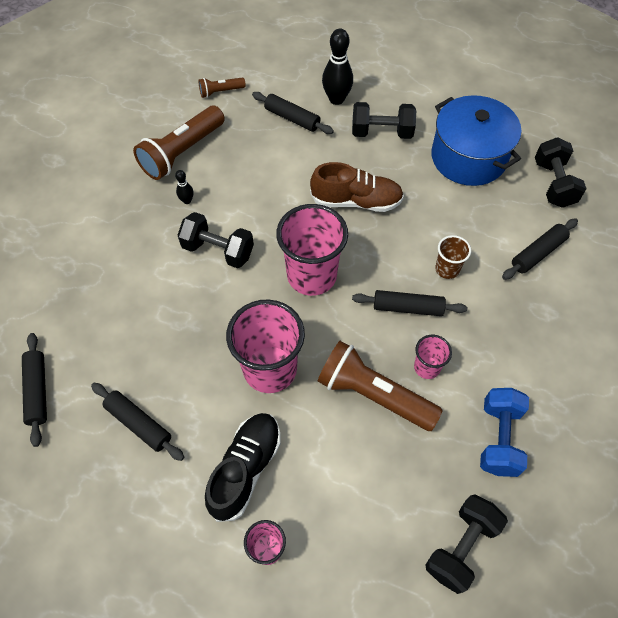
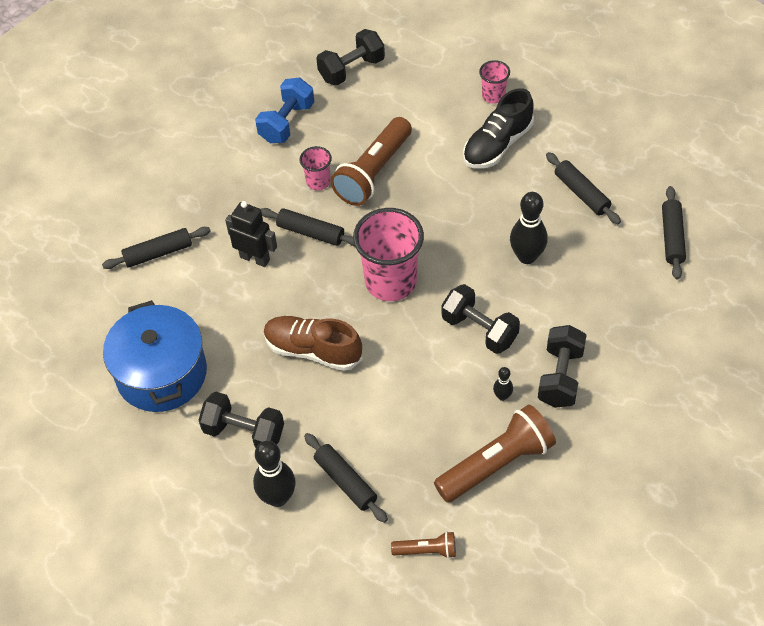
camera: 160 degrees left, 5 degrees down
(187, 332) = (527, 256): none -> black bowling pin
(270, 369) = (457, 210): pink cup -> none
(373, 394) = (373, 172): brown flashlight -> brown flashlight turned 75 degrees clockwise
(447, 269) = (255, 258): brown cup -> black robot
(553, 184) = (91, 320): black dumbbell -> black dumbbell (560, 377)

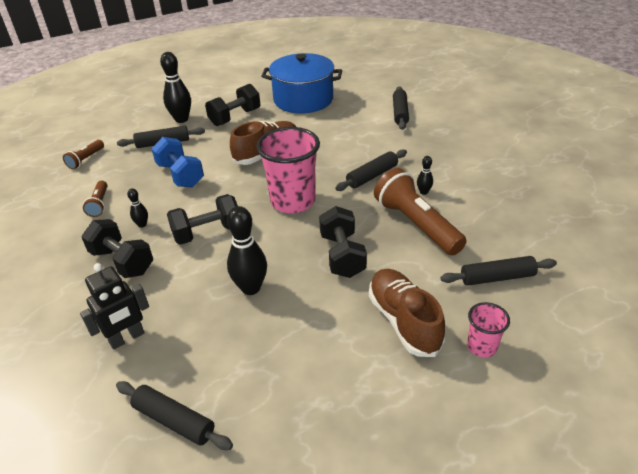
camera: 115 degrees right, 15 degrees down
(255, 258) = (366, 147): black robot -> black robot (127, 338)
(286, 122) = (505, 192): blue dumbbell -> blue dumbbell (180, 175)
(318, 182) = (423, 192): pink cup -> black bowling pin
(352, 69) = (565, 248): black dumbbell -> black dumbbell (342, 255)
(496, 464) = (99, 204): brown flashlight -> brown flashlight, size x0.49
(497, 145) = (403, 321): black shoe -> brown shoe
(581, 193) = (292, 364): black rolling pin -> black rolling pin (497, 277)

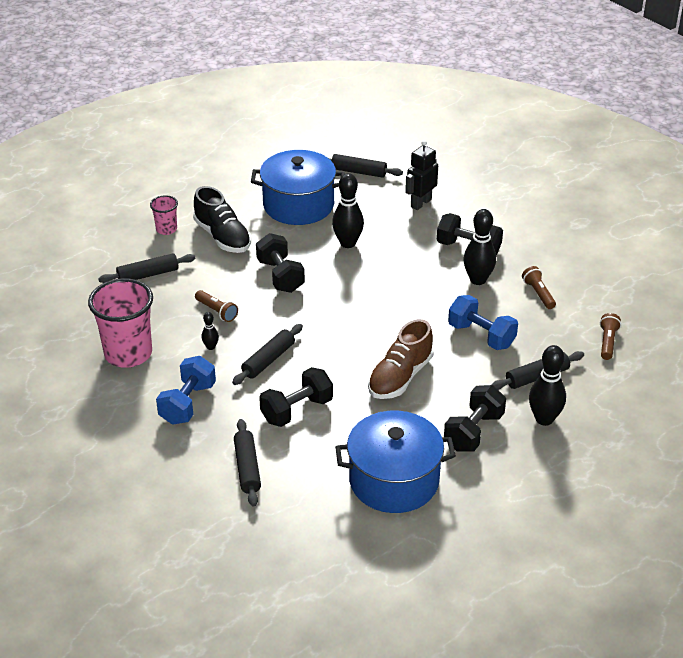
camera: 165 degrees right, 0 degrees up
(142, 225) = (478, 280): black bowling pin -> black bowling pin, size x2.01
(207, 233) = (411, 280): black dumbbell -> black dumbbell (296, 410)
(290, 363) = (298, 205): none -> blue pot
(293, 201) = (344, 320): pink cup -> pink cup (128, 354)
(403, 321) = (223, 237): brown shoe -> black shoe
(416, 224) = (217, 311): brown flashlight -> brown flashlight, size x0.49
(444, 152) = (188, 403): none -> blue dumbbell

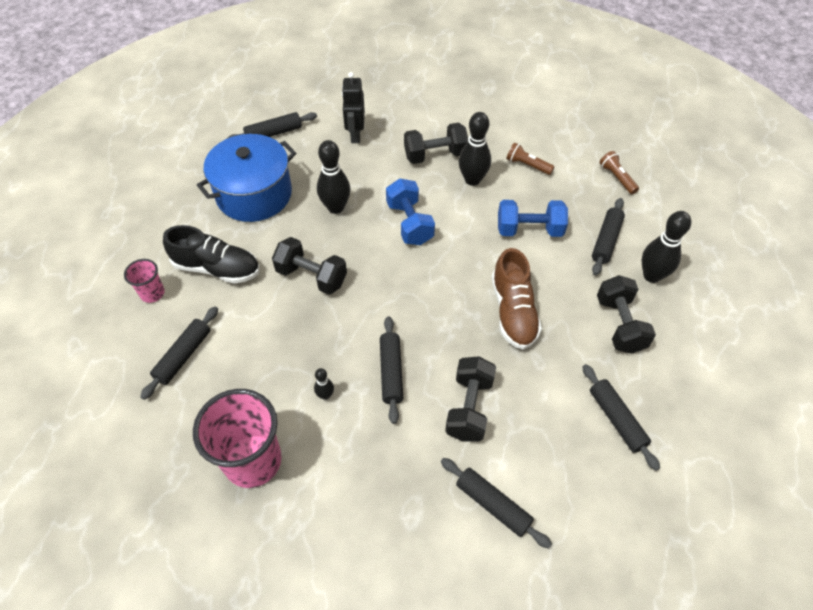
camera: 40 degrees left, 15 degrees up
(188, 403) = (368, 475): blue dumbbell -> blue dumbbell (410, 223)
(217, 311) = (291, 352): brown flashlight -> none
(394, 480) = (617, 419): blue pot -> black rolling pin

